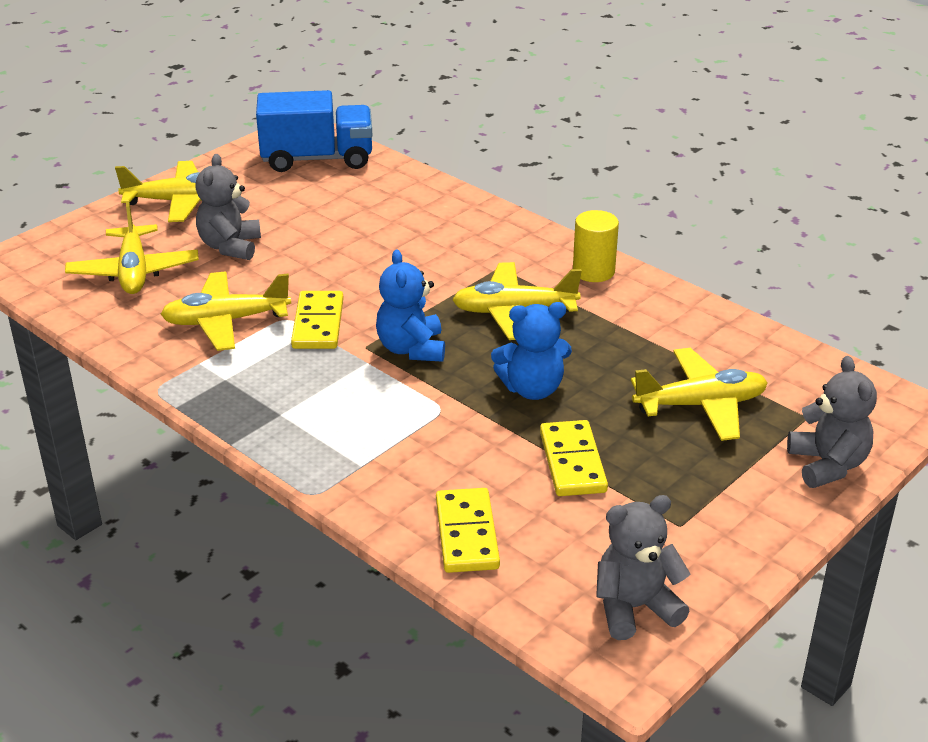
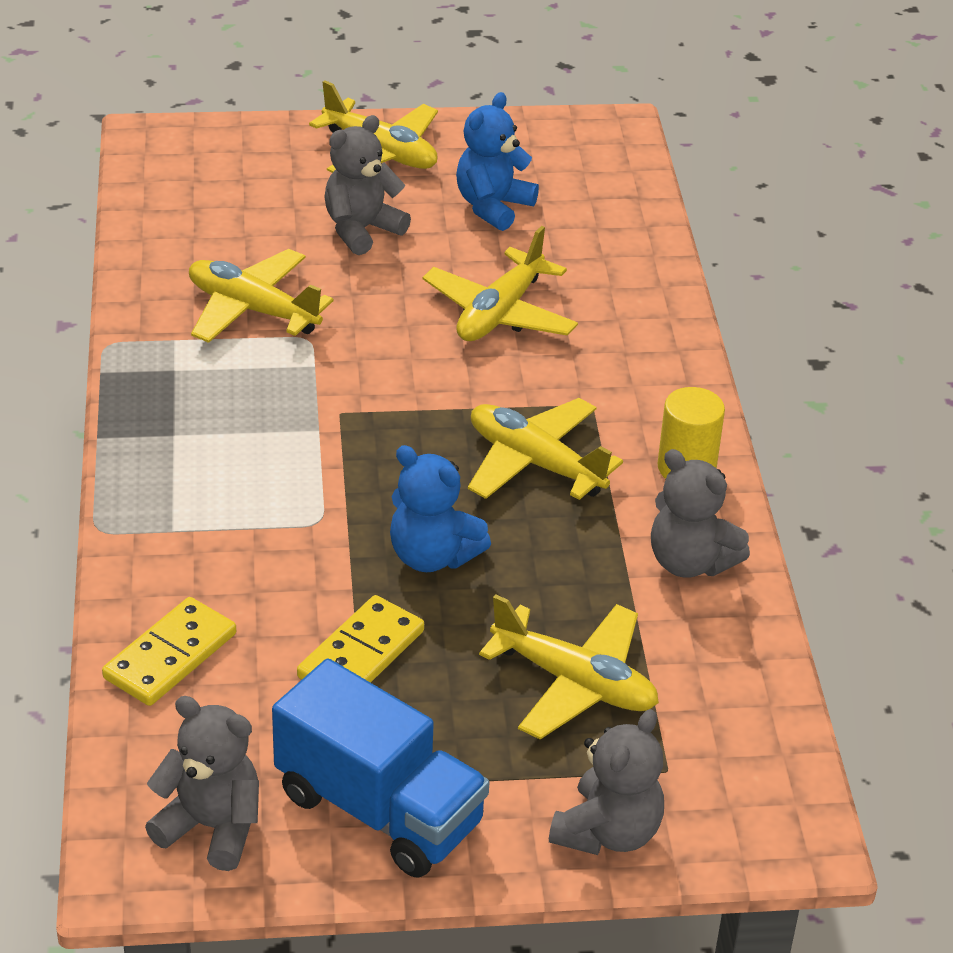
camera: 40 degrees right, 5 degrees up
(134, 272) = (241, 209): yellow plane -> yellow plane (500, 313)
(317, 159) = (582, 172): blue truck -> blue truck (379, 809)
(318, 324) = (330, 362): yellow domino -> none
(411, 349) = (379, 442): blue teddy bear -> blue teddy bear (493, 207)
(664, 314) = (690, 562): none -> grey teddy bear

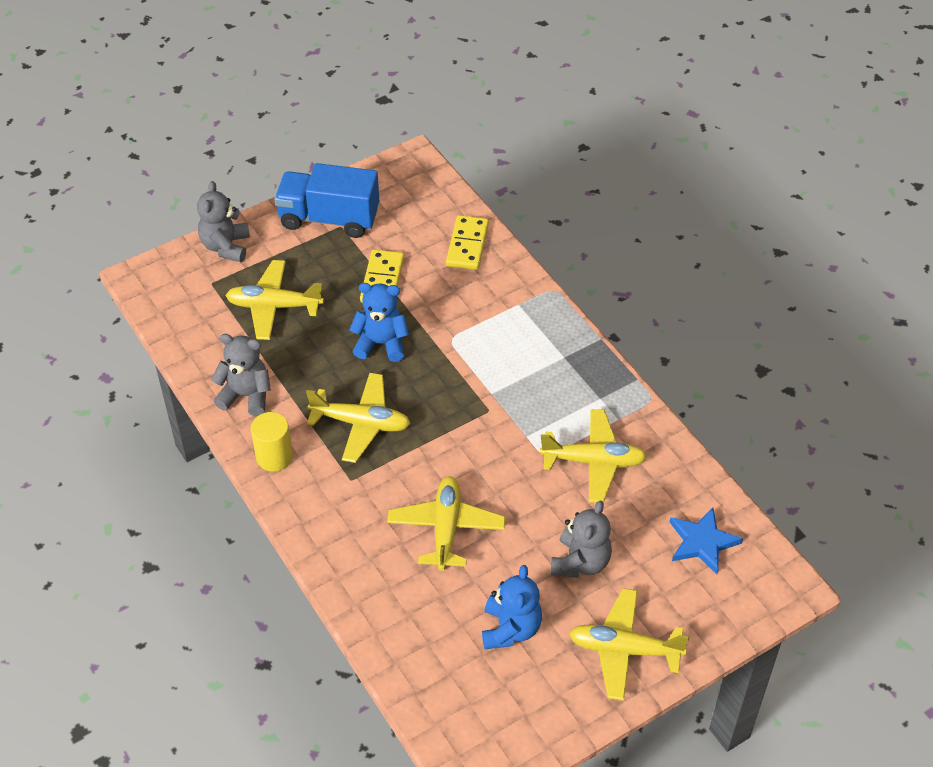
camera: 155 degrees right, 10 degrees up
(202, 198) = (702, 542): none -> blue star
(212, 827) = (393, 186): grey teddy bear -> none

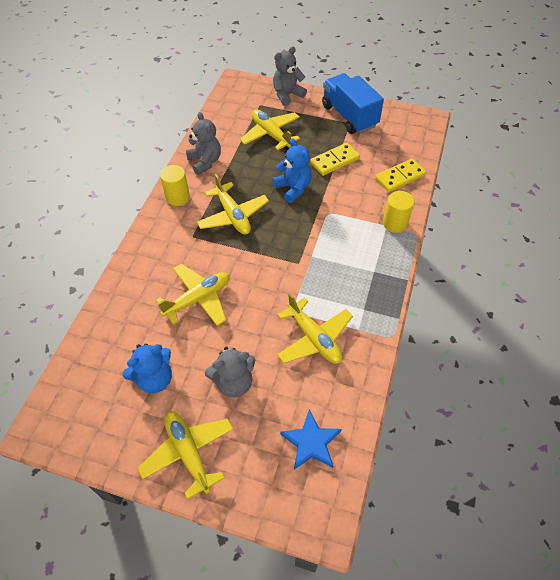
camera: 50 degrees right, 5 degrees up
(523, 295) = (395, 223): none -> yellow cylinder

